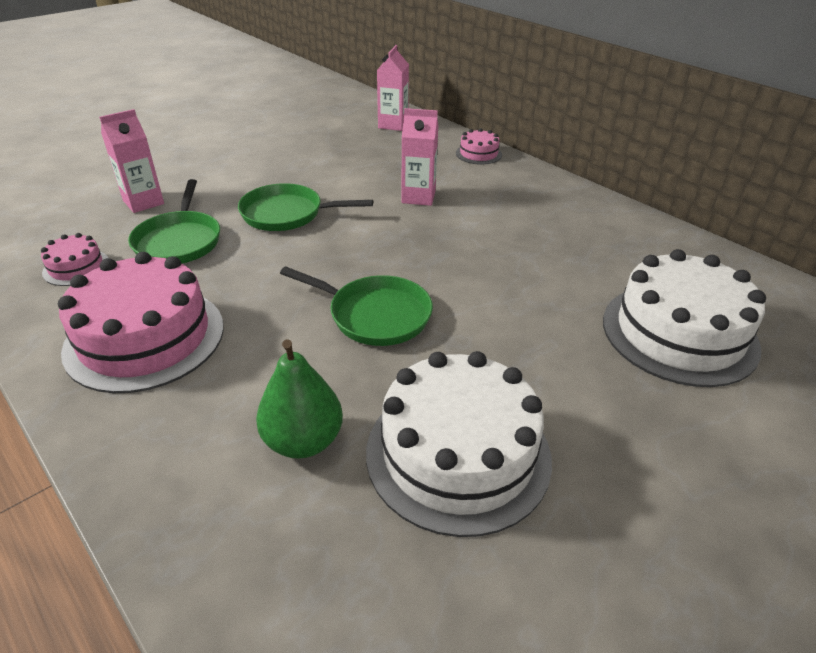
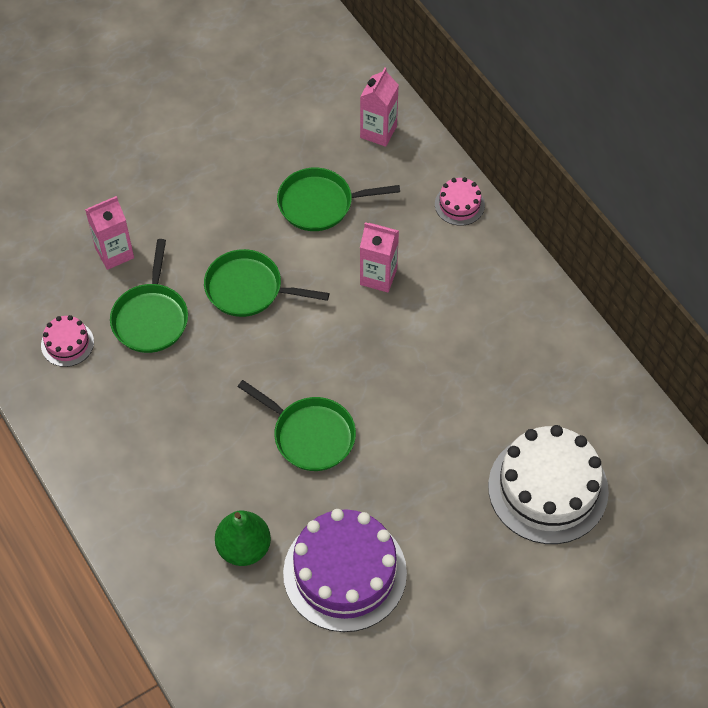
camera: 10 degrees right, 20 degrees up
(145, 337) = (132, 435): pink cake -> none
(350, 161) = (320, 204): none -> green pan
(458, 453) = (345, 573): white cake -> purple cake

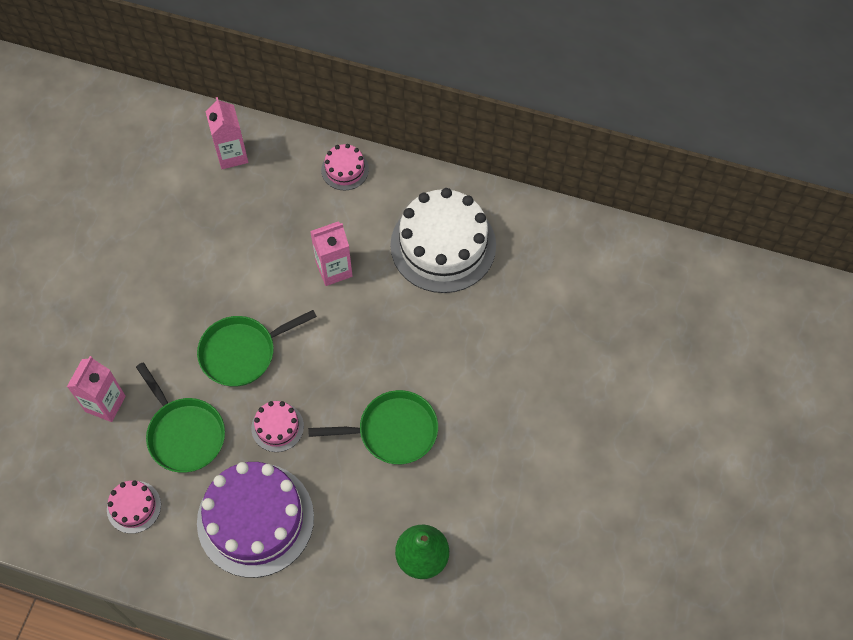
camera: 40 degrees left, 5 degrees up
(224, 364) = (277, 427): none -> pink cake
(320, 204) = (237, 244): green pan -> none
(345, 573) = (512, 515): purple cake -> purple cake (255, 519)
(548, 488) = (596, 338): white cake -> white cake (443, 245)

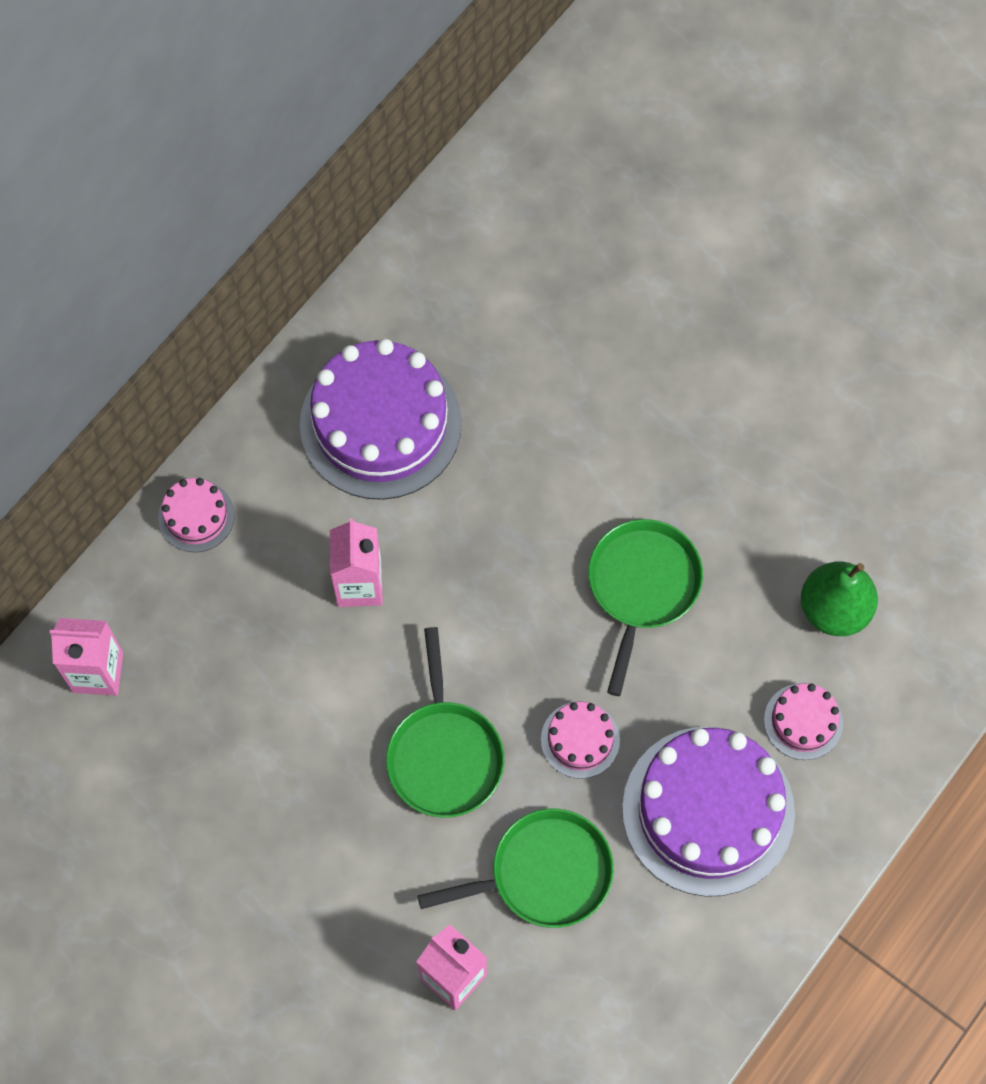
camera: 70 degrees left, 5 degrees up
(134, 507) = (632, 976): pink cake -> pink cake (803, 721)
(443, 245) = (380, 424): white cake -> purple cake

